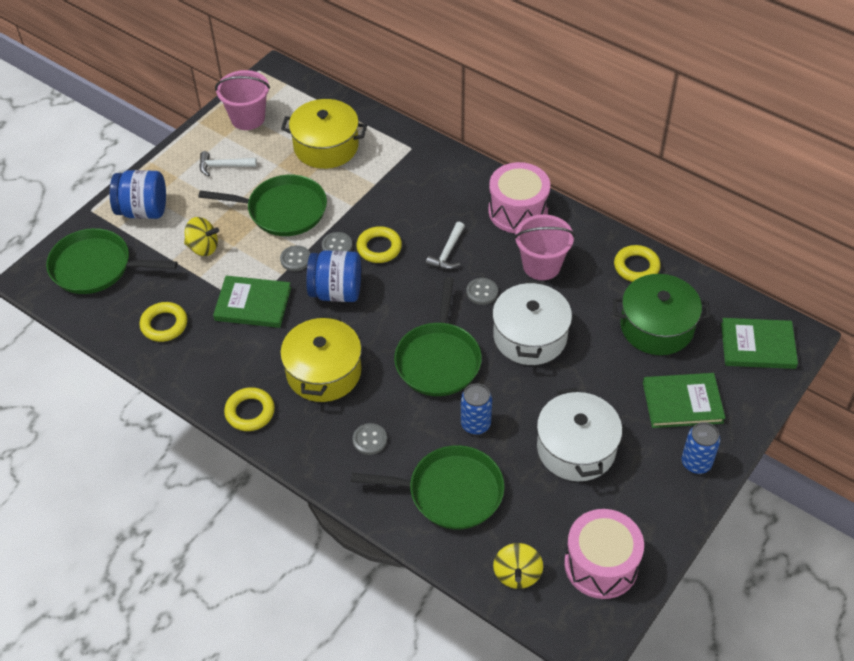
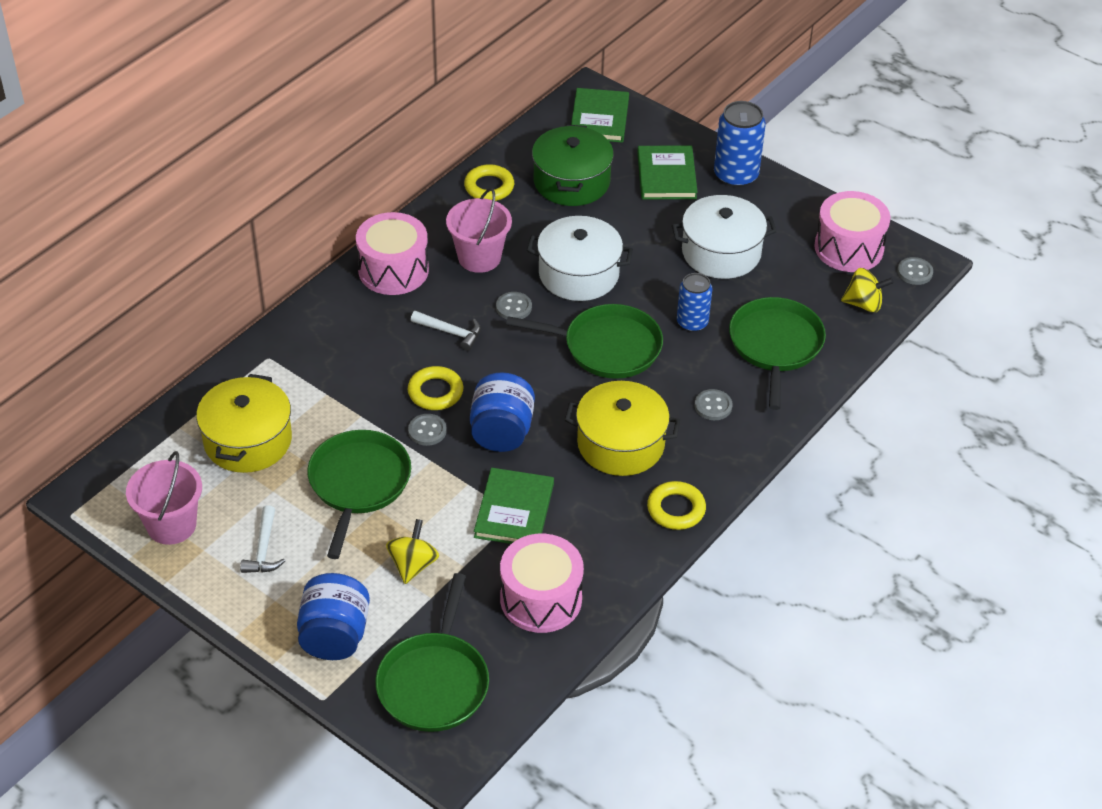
camera: 90 degrees left, 5 degrees down
(164, 324) = (541, 599): yellow ring -> pink drum
(295, 259) = (445, 470): grey button -> grey button (914, 272)
(696, 462) = (736, 175): blue can -> blue can, size x1.52

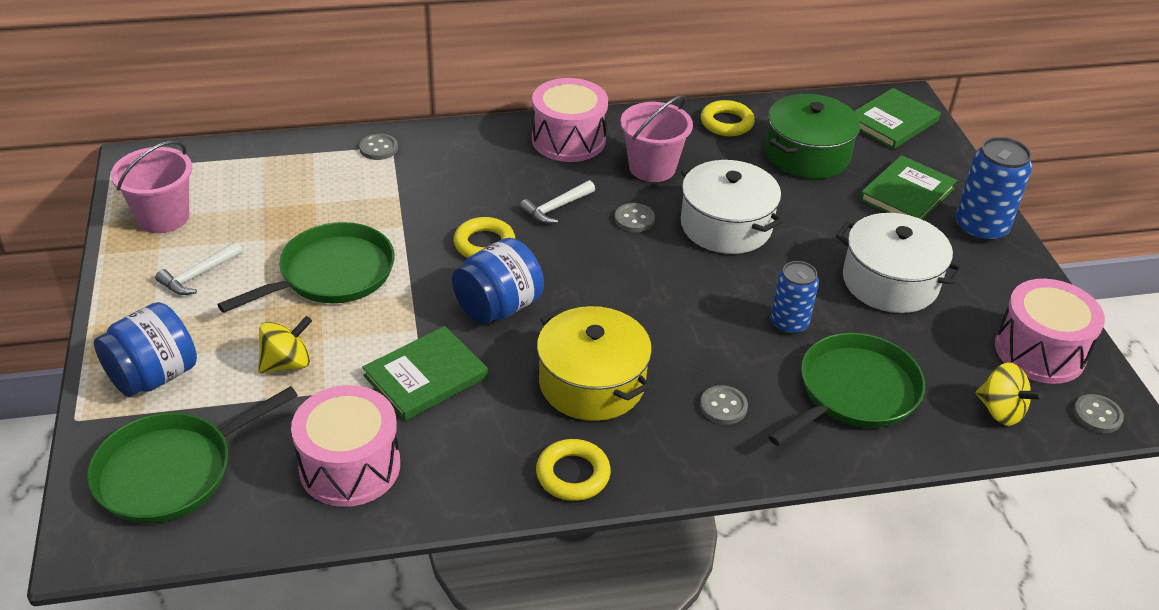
camera: 40 degrees right, 5 degrees down
(248, 440) = (297, 193): yellow pot -> none
(427, 431) = (438, 268): grey button -> grey button (378, 148)
(451, 332) = (556, 208): white hammer -> white hammer turned 75 degrees clockwise
(607, 347) = (680, 296): green pan -> none

